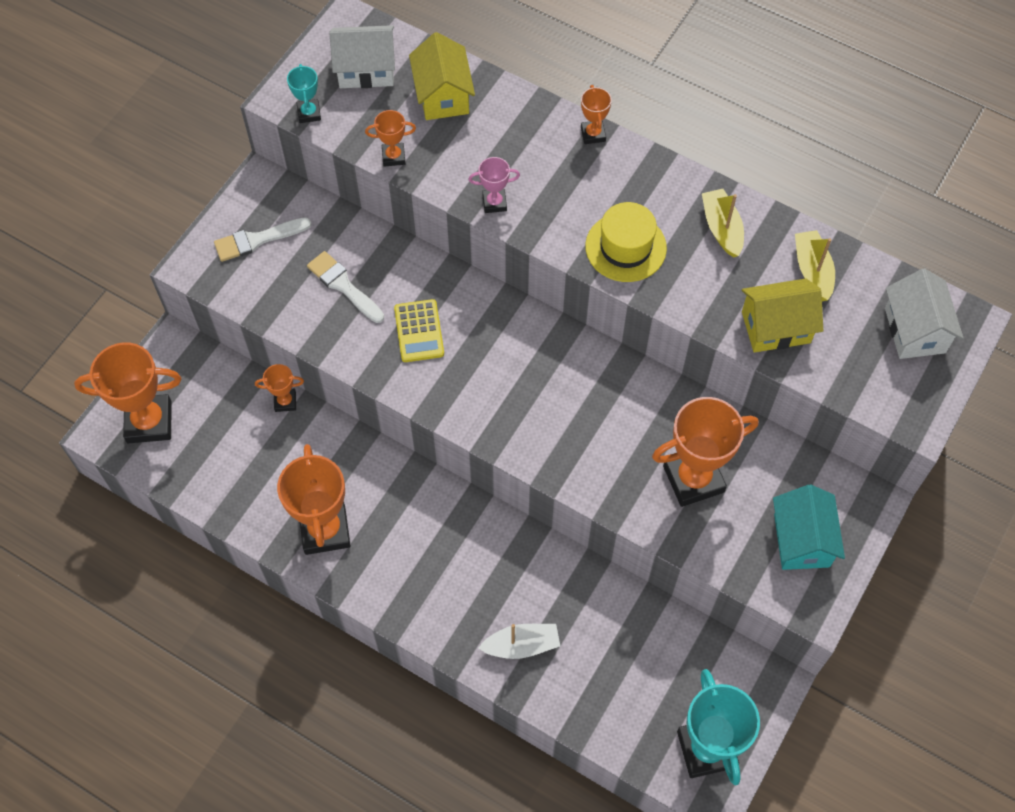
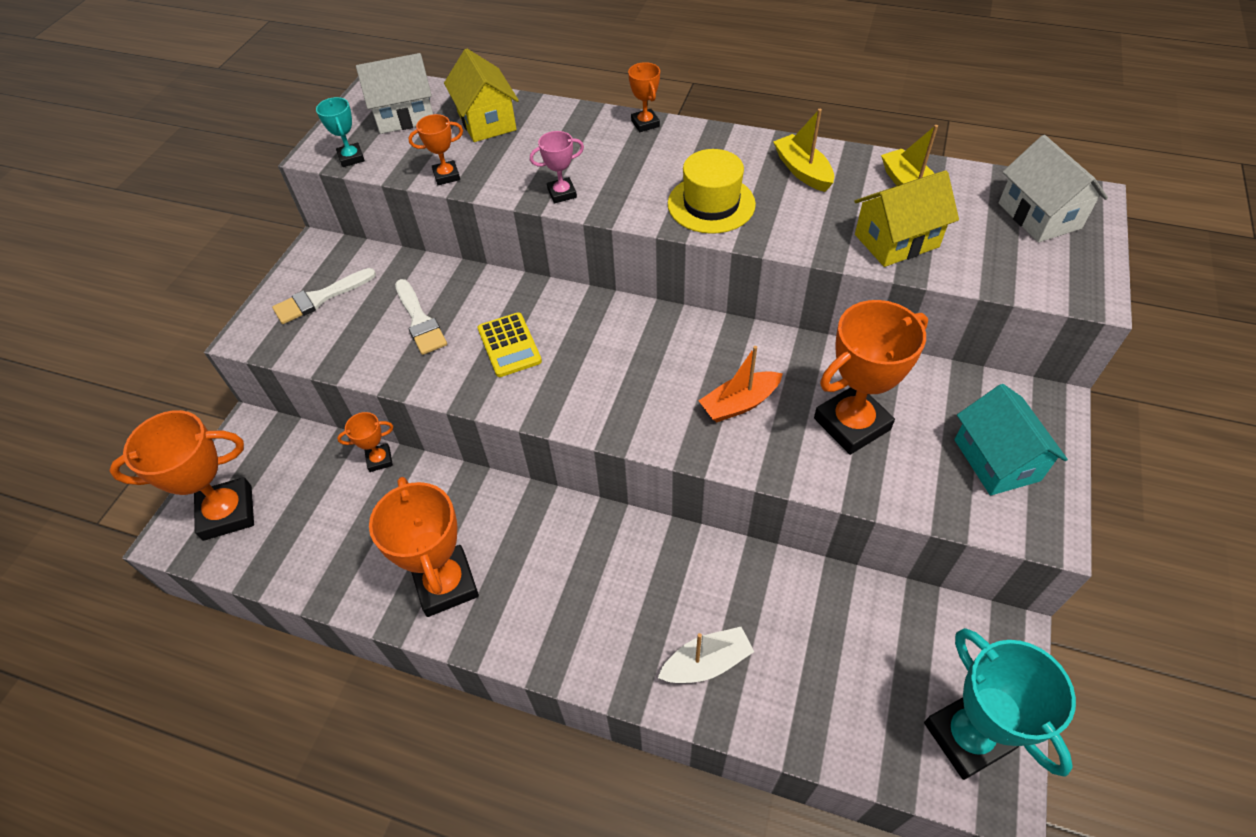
camera: 10 degrees left, 10 degrees down
(344, 286) = (419, 320): white brush -> white brush turned 150 degrees counterclockwise
(604, 437) = (739, 403): none -> orange boat

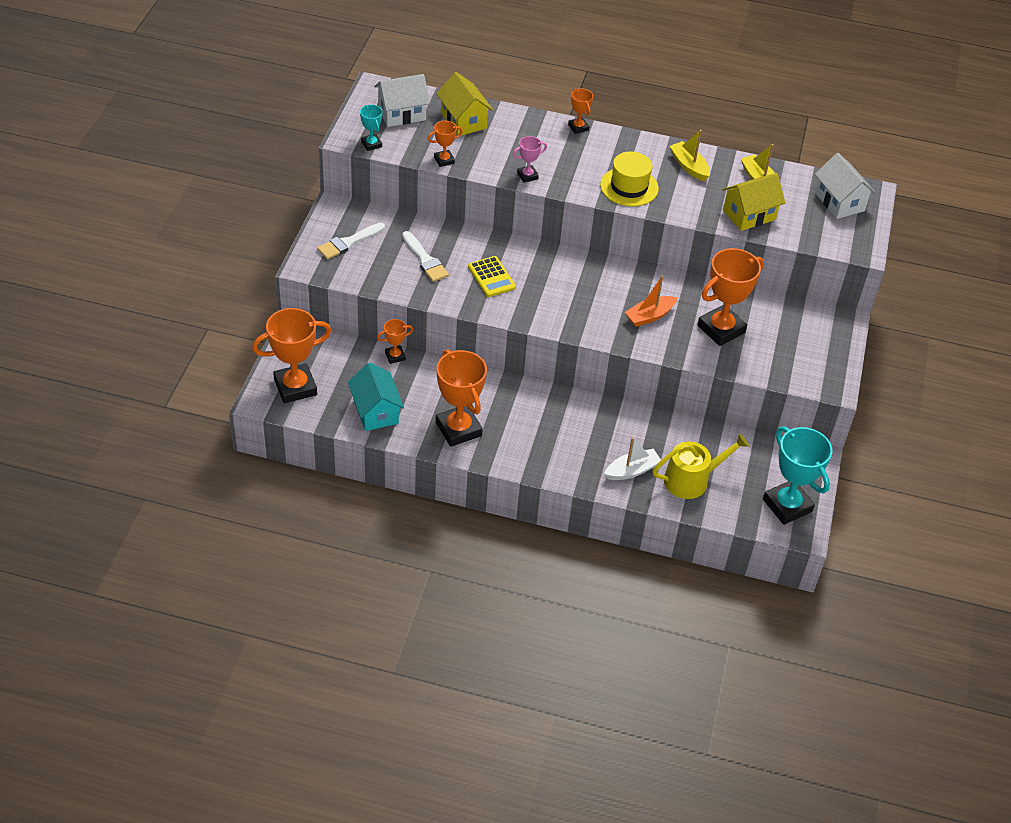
camera: 10 degrees left, 5 degrees down
(803, 681) = (691, 480): none -> yellow watering can
(996, 460) = (808, 350): turquoise house -> turquoise house (376, 411)

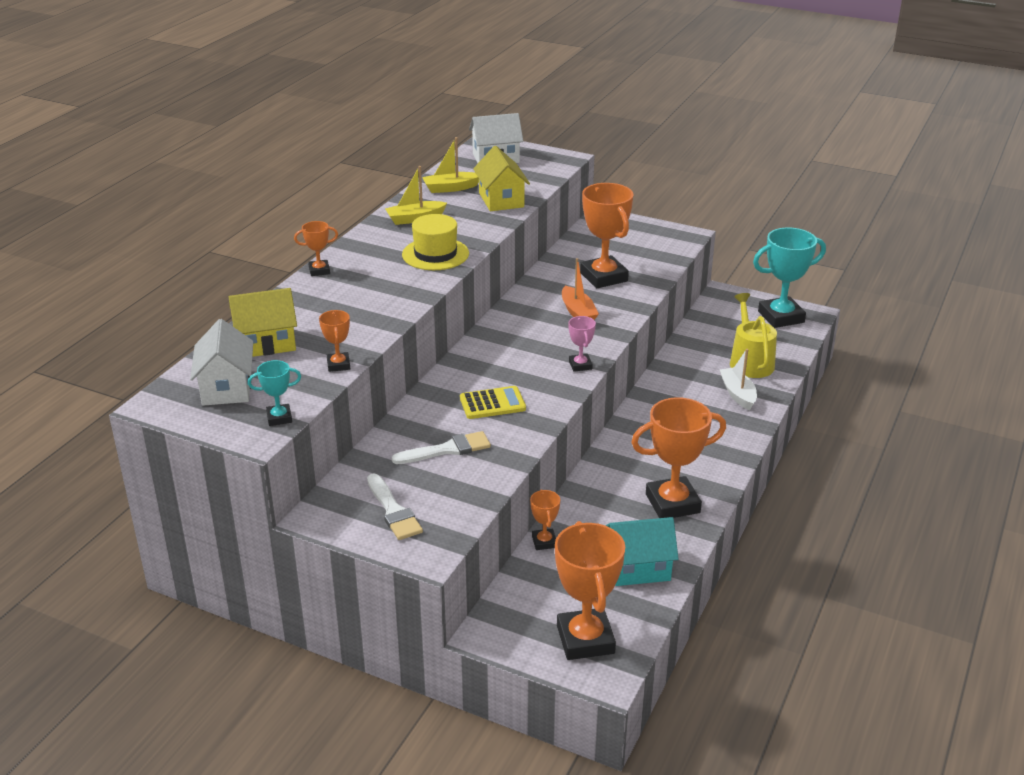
camera: 75 degrees left, 15 degrees down
(527, 176) = (392, 311): pink trophy -> pink trophy (580, 365)

